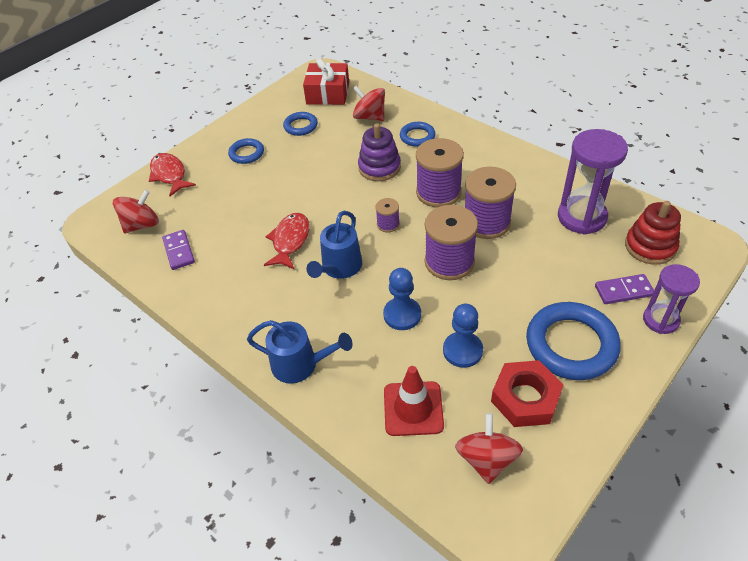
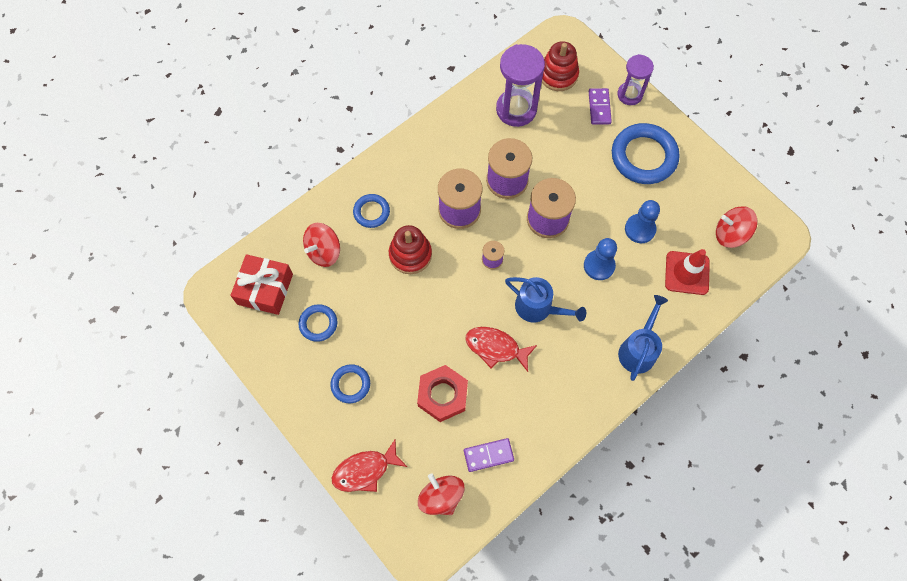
camera: 85 degrees left, 20 degrees up
(379, 167) = (410, 255): purple stacking toy -> red stacking toy
(525, 398) = (685, 198): red nut -> red nut (442, 395)

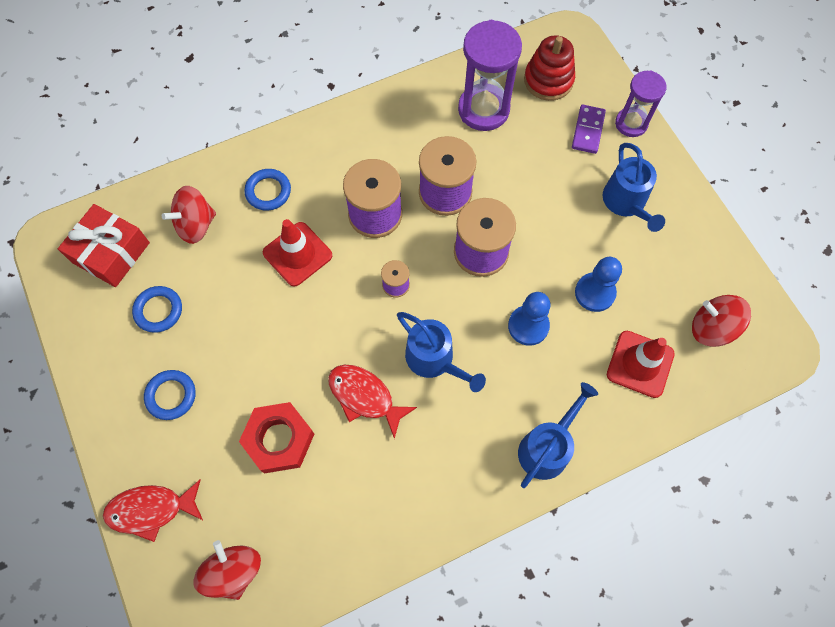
camera: 15 degrees right, 0 degrees up
(410, 255) = (297, 254): red stacking toy -> red traffic cone
(488, 455) = (311, 533): purple domino -> none
(643, 156) = (626, 203): blue ring -> blue watering can

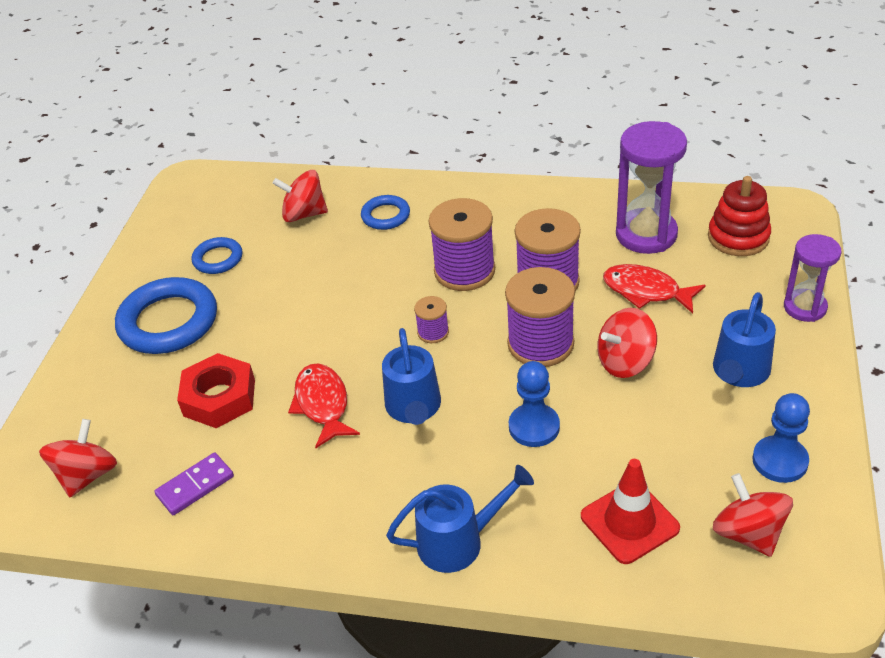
camera: 40 degrees right, 25 degrees down
(111, 252) = (222, 205): red gift -> none
(151, 510) = (73, 393): red fish -> red fish (646, 291)
(171, 396) = (168, 322): blue ring -> blue ring, size x1.88
(297, 254) = (367, 270): red traffic cone -> none
(549, 235) = (625, 362): none -> red spinning top
(588, 130) = (747, 294): purple domino -> purple domino (195, 486)
(595, 293) = (633, 433): blue pawn -> blue pawn (780, 461)

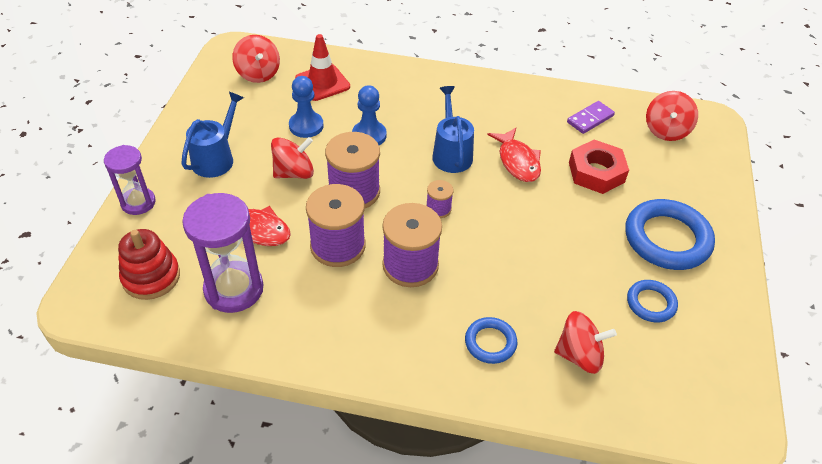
camera: 175 degrees right, 5 degrees up
(459, 541) = (421, 81): blue watering can -> none
(780, 461) = (220, 105): blue pawn -> blue pawn (306, 126)

